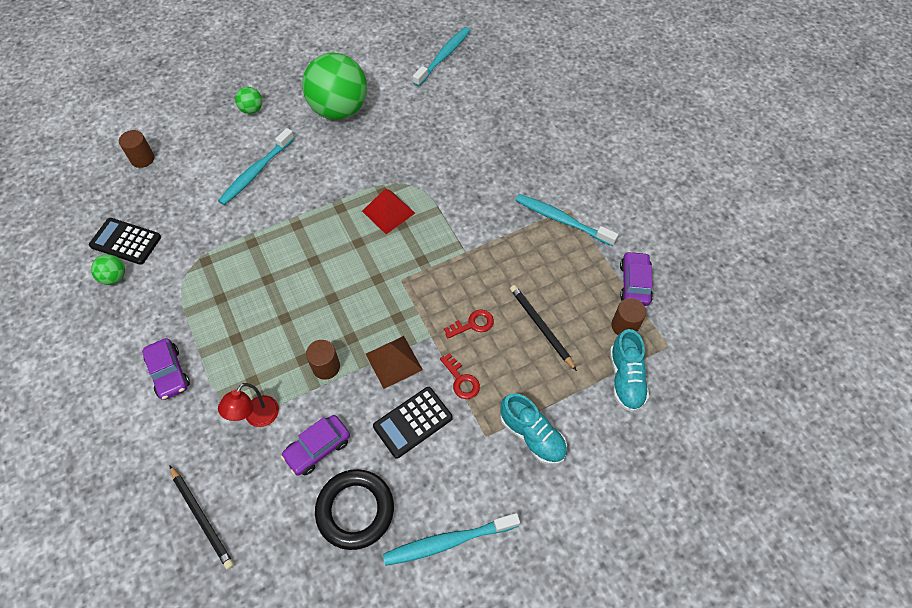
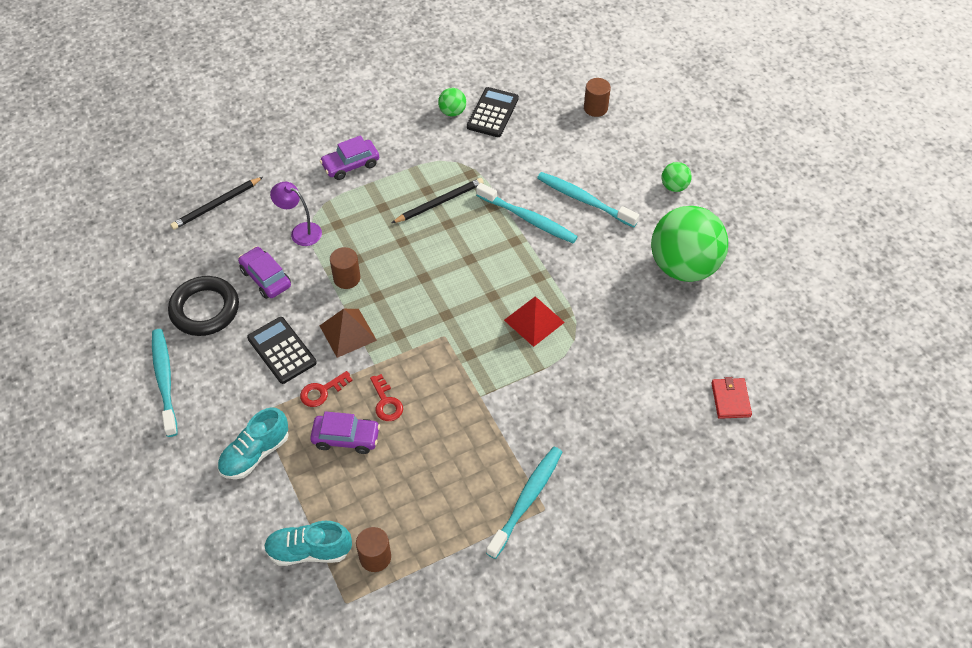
camera: 90 degrees right, 5 degrees down
(257, 418) = (300, 231): red lamp -> purple lamp
(443, 56) = (794, 372): turquoise toothbrush -> turquoise toothbrush (528, 219)
(467, 93) = (730, 399): none -> red wallet
(541, 327) = (379, 468): black pencil -> black pencil (439, 202)
(634, 283) = (433, 575): purple car -> purple car (346, 438)

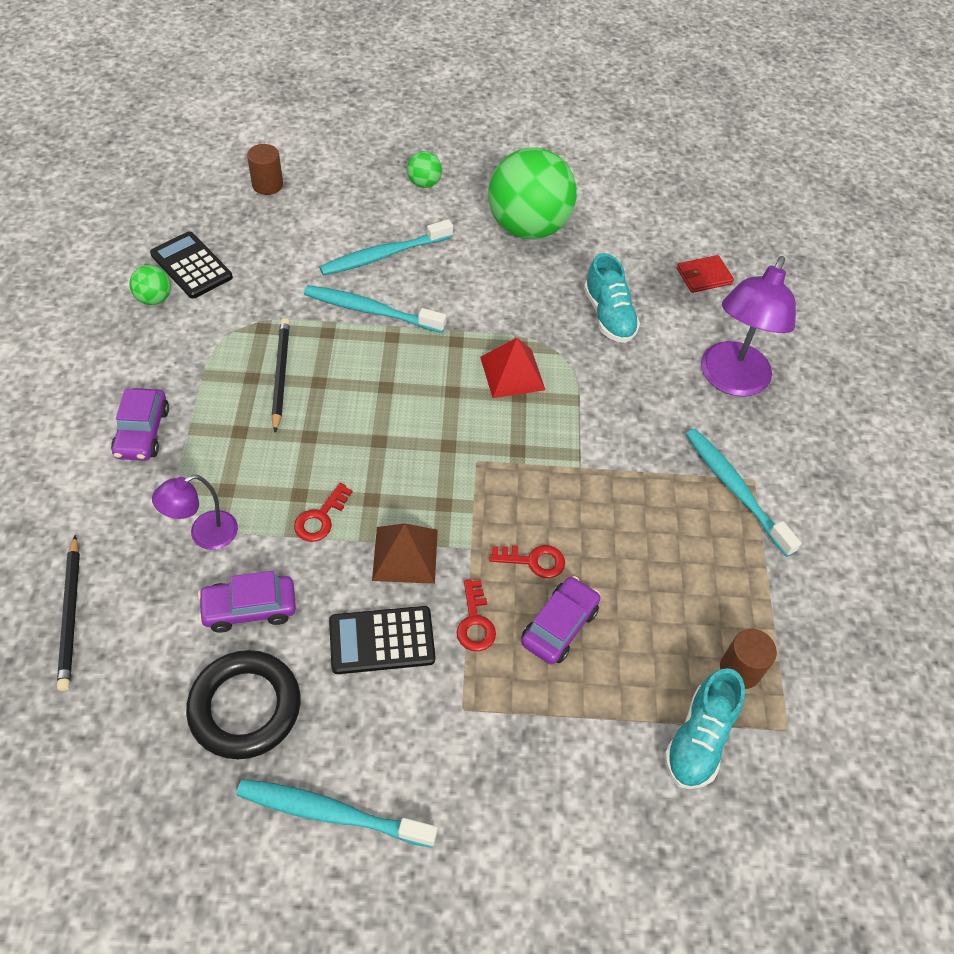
camera: 65 degrees left, 0 degrees up
(255, 454) = (523, 742): turquoise shoe -> turquoise shoe (608, 316)
(347, 278) = (320, 518): brown cylinder -> red key
(528, 219) = (371, 311): turquoise toothbrush -> turquoise toothbrush turned 135 degrees counterclockwise
(632, 459) = (730, 380): none -> purple lamp
(730, 399) = (704, 276): red wallet -> red wallet turned 45 degrees counterclockwise

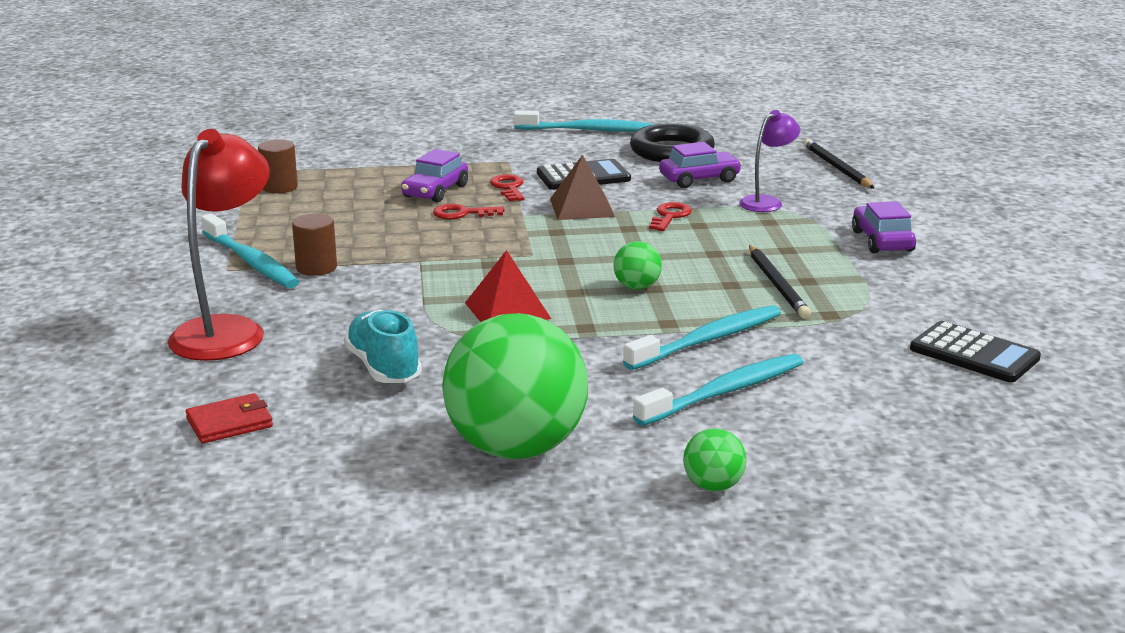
camera: 175 degrees right, 30 degrees down
(154, 299) = (983, 322): green ball -> green ball (637, 287)
(267, 185) = (966, 452): brown cylinder -> brown cylinder (316, 268)
(371, 311) = (707, 340): turquoise toothbrush -> turquoise toothbrush turned 45 degrees counterclockwise
(699, 739) = (322, 164): turquoise shoe -> none
(730, 380) = (226, 330): purple lamp -> red lamp

